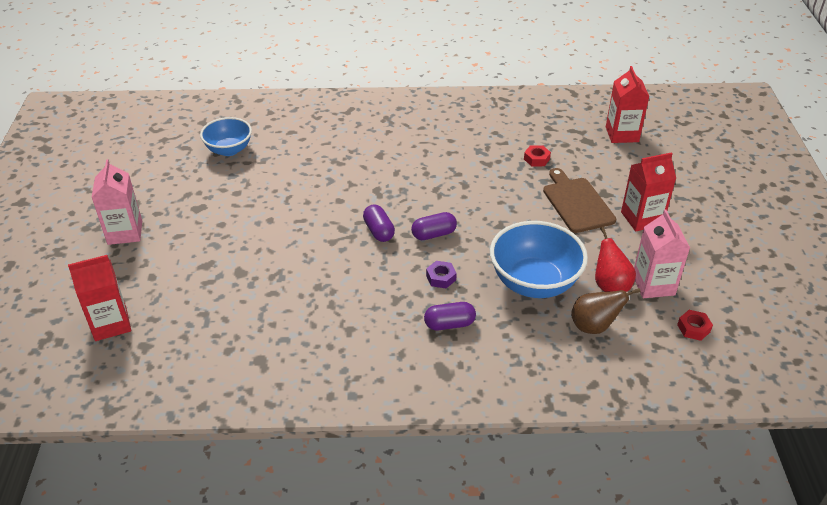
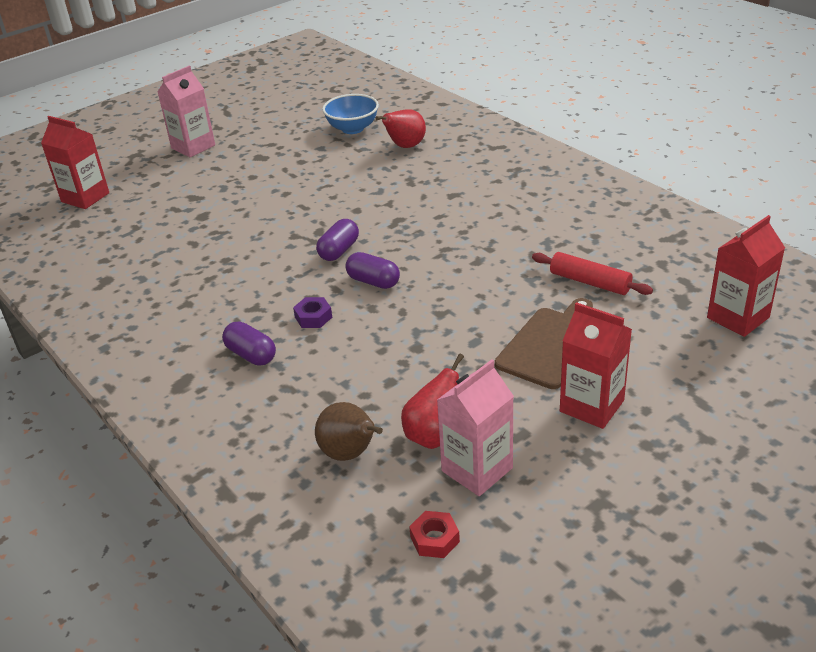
camera: 55 degrees right, 5 degrees down
(290, 142) = (405, 146): none -> red pear
(534, 282) = (375, 378): blue bowl -> none
(536, 159) = (590, 282): red nut -> red rolling pin

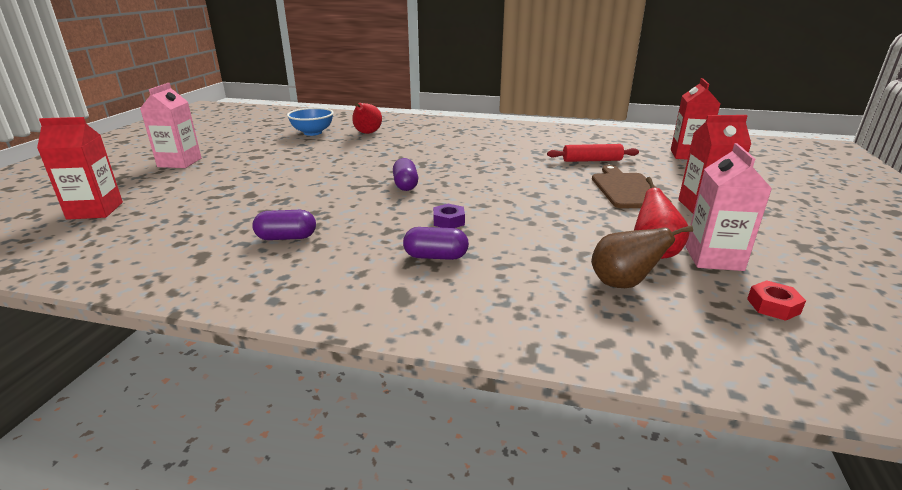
camera: 40 degrees left, 10 degrees down
(373, 281) = (460, 192): purple capsule -> purple capsule (286, 238)

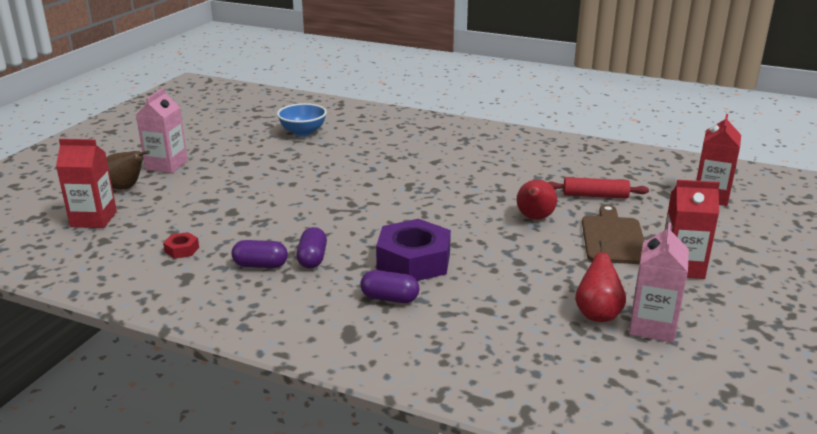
camera: 10 degrees right, 0 degrees up
(367, 133) = (361, 137): red pear -> red pear (534, 218)
(405, 185) = (384, 213): purple capsule -> purple capsule (312, 258)
(448, 221) = (413, 261): purple nut -> purple nut, size x2.32
(623, 284) = (549, 343): brown pear -> brown pear (126, 188)
(773, 306) = (675, 379): red nut -> red nut (182, 250)

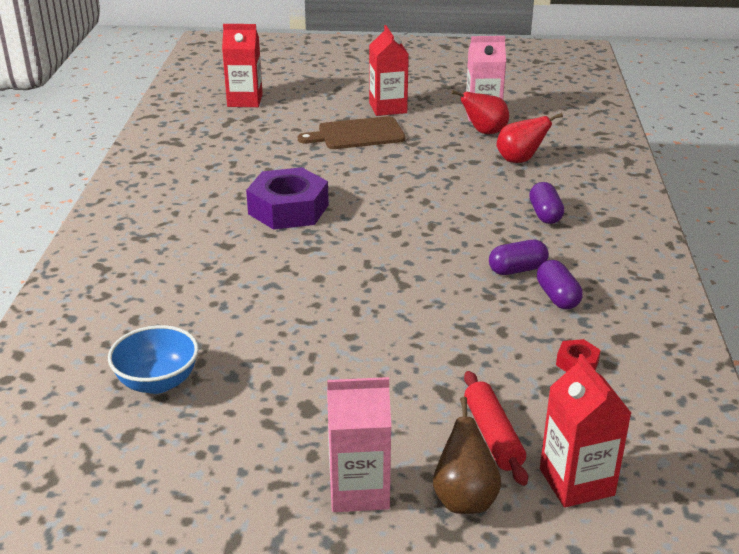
camera: 110 degrees left, 5 degrees up
(413, 261) = (473, 215): purple nut -> purple nut (288, 209)
(534, 218) = (342, 170): red pear -> red pear (520, 160)
(595, 196) = (273, 147): red rolling pin -> red rolling pin (493, 435)

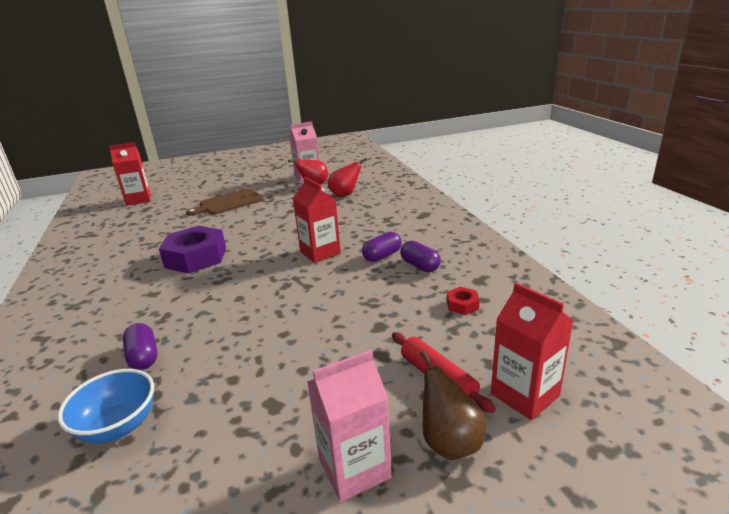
camera: 20 degrees left, 5 degrees down
(388, 108) = (243, 185): red carton -> red carton (320, 252)
(545, 214) = (379, 220): purple capsule -> purple capsule (143, 357)

